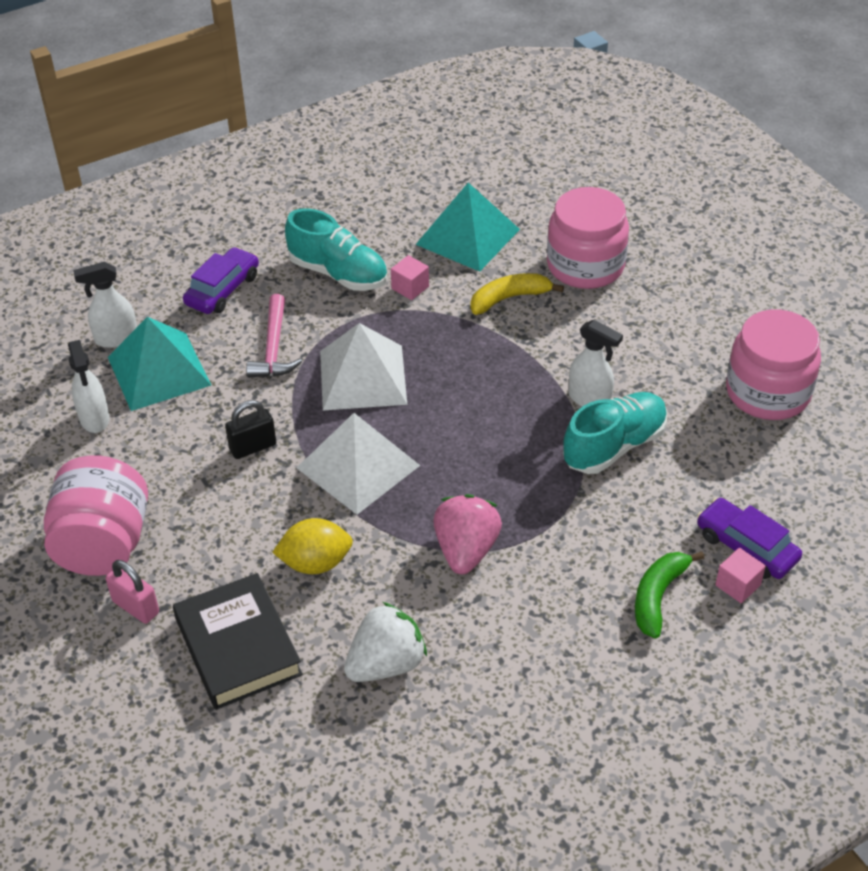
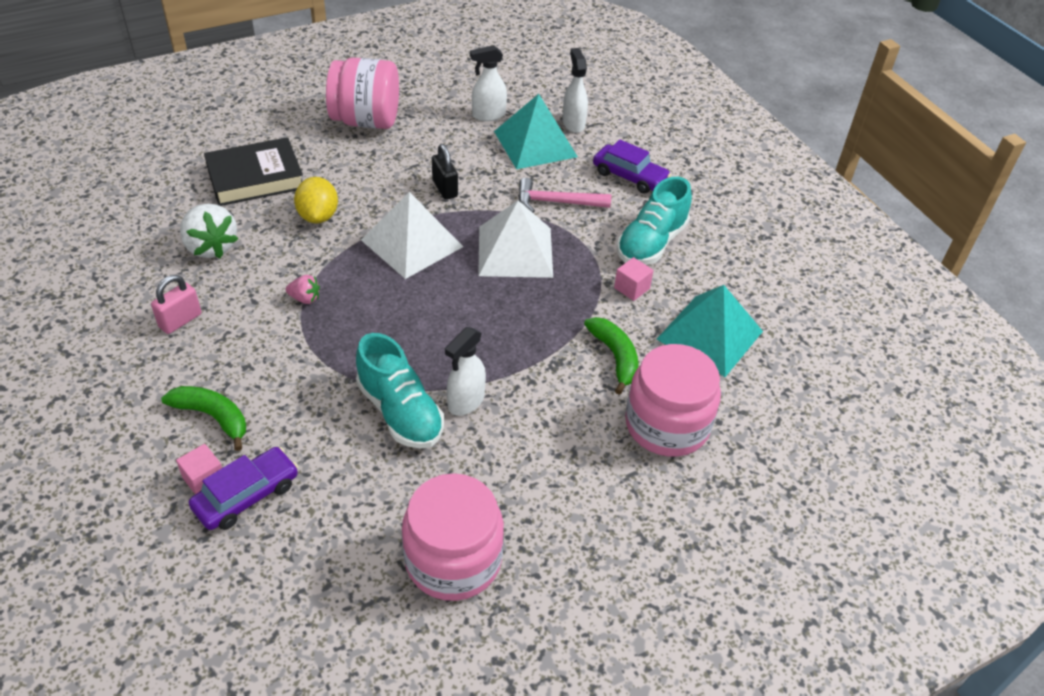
camera: 90 degrees right, 0 degrees up
(136, 607) = (306, 134): pink padlock -> pink padlock (180, 320)
(466, 550) = (305, 298): pink strawberry -> pink strawberry, size x0.51
(509, 298) = (615, 357): yellow banana -> green banana

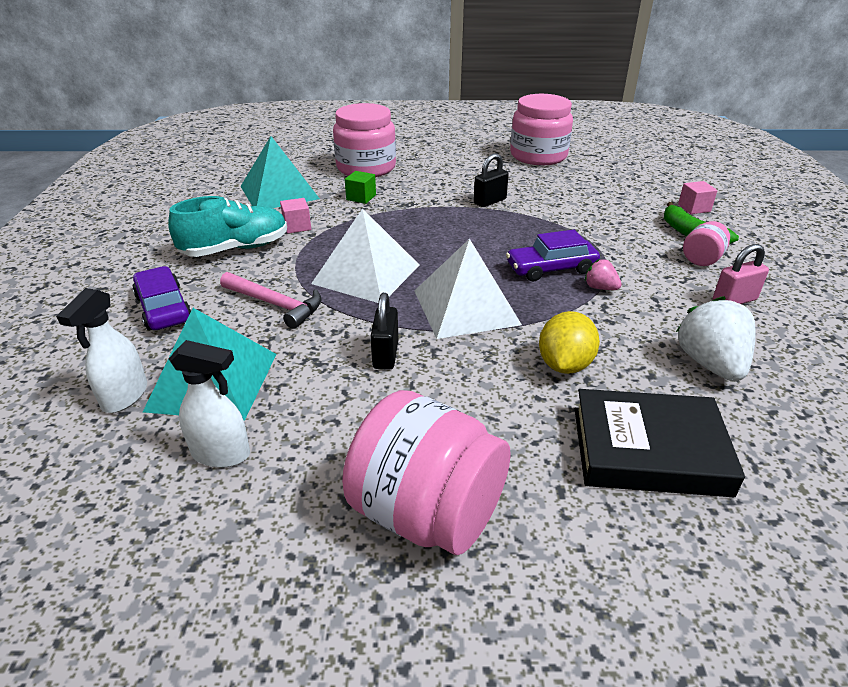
camera: 150 degrees left, 10 degrees down
(204, 372) = (702, 259): none -> pink jar
(246, 496) = (662, 196): purple car -> purple car (551, 268)
(400, 412) = (541, 207): turquoise shoe -> none
(465, 402) = (490, 201): white spray bottle -> black padlock
(615, 357) = (361, 197): green banana -> green cube

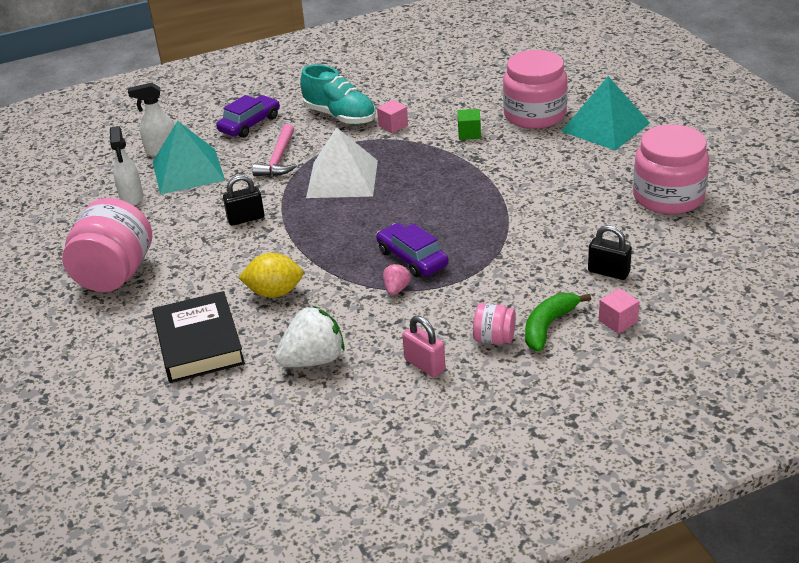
camera: 70 degrees right, 0 degrees up
(279, 192) = (445, 96): turquoise pyramid -> turquoise pyramid (605, 127)
(465, 307) = (324, 233): white pyramid -> none
(490, 201) = (520, 197): black padlock -> black padlock (608, 272)

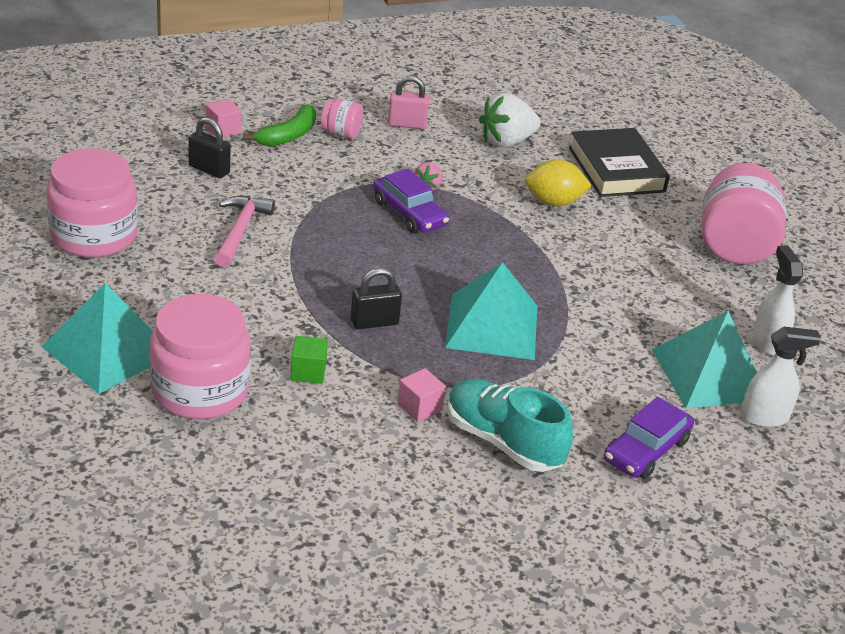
camera: 175 degrees right, 0 degrees up
(246, 219) = (607, 289): black padlock -> black padlock (374, 322)
(279, 159) = (585, 373): pink hammer -> pink hammer (240, 231)
(342, 178) = (492, 326): white pyramid -> turquoise pyramid
(424, 365) = (407, 124): pink padlock -> pink padlock turned 45 degrees counterclockwise

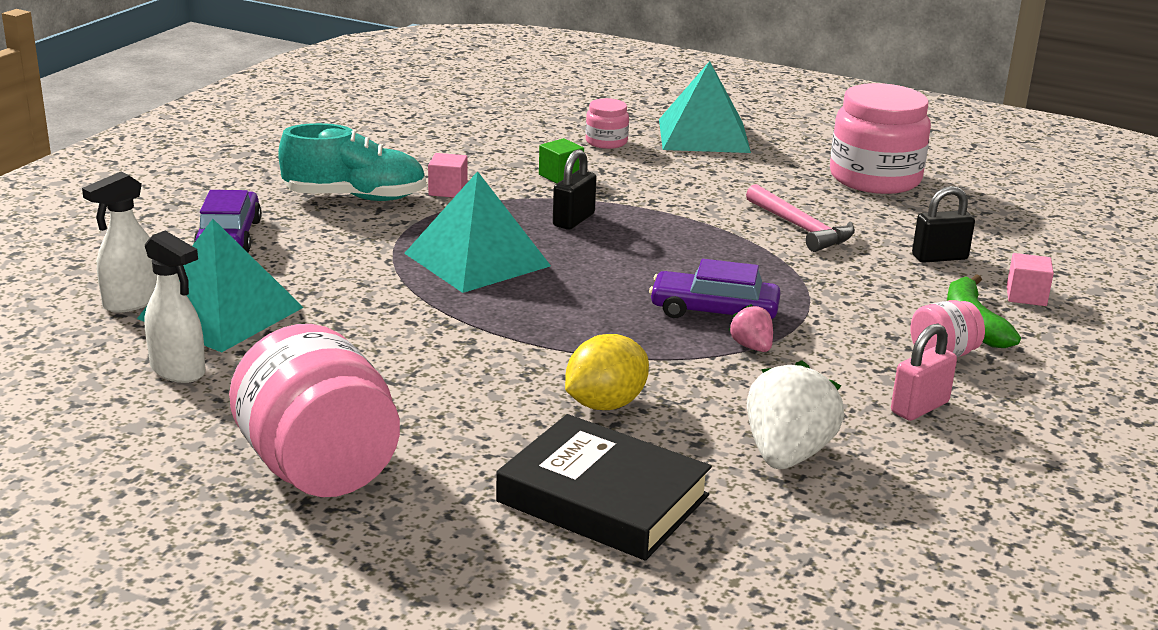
camera: 140 degrees right, 10 degrees down
(200, 390) = (606, 142): pink jar -> pink jar, size x0.48

